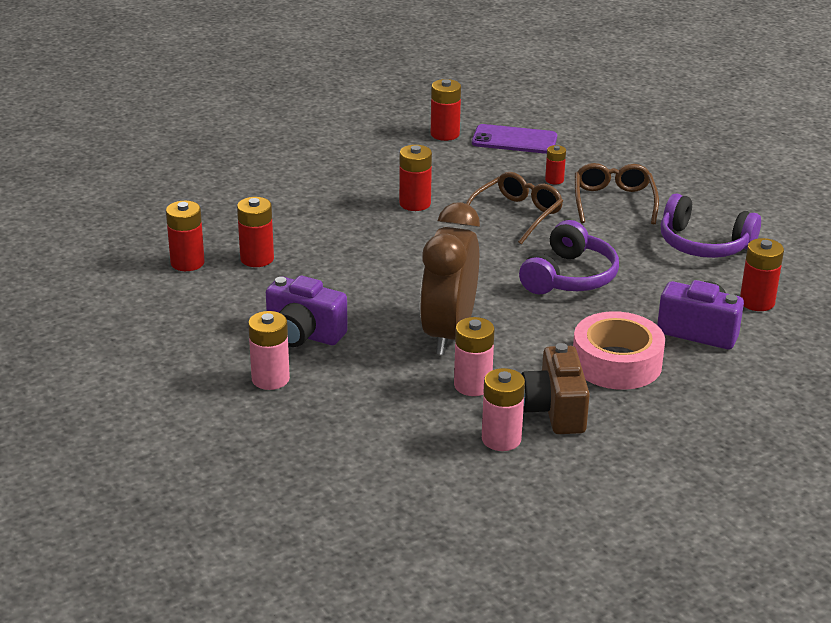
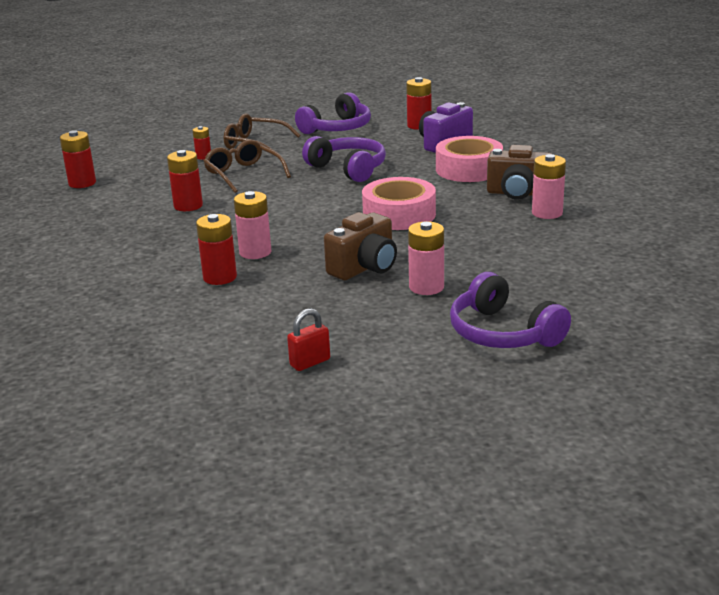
camera: 70 degrees left, 5 degrees down
(106, 339) = (310, 362): none -> red padlock
(182, 439) = (503, 333): none -> purple headphones
(187, 263) = (197, 311): red battery -> none
(303, 334) = (364, 268): purple camera -> brown camera
(448, 333) = (399, 214): brown clock -> pink tape
(472, 385) = (474, 214): pink battery -> pink battery (255, 252)
(514, 140) = (124, 161): purple phone -> none

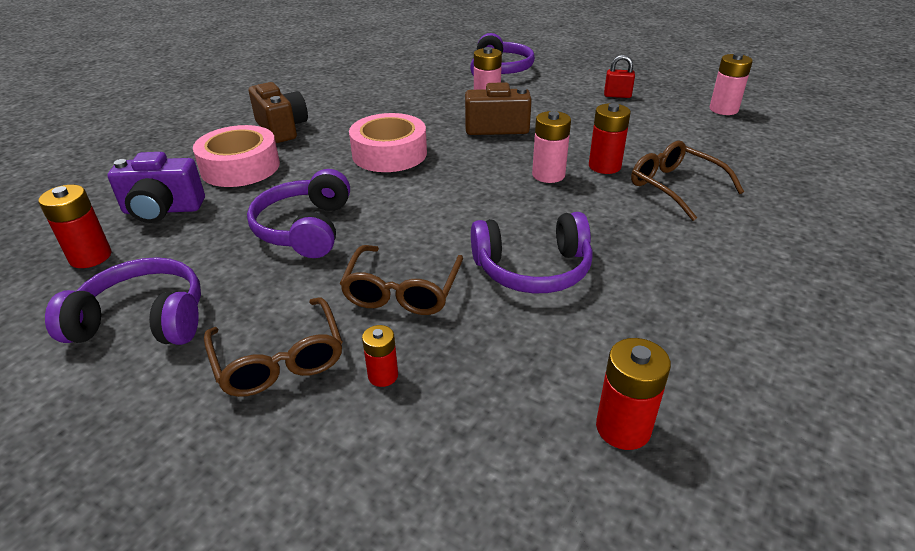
camera: 135 degrees left, 10 degrees up
(142, 286) = (675, 187): none -> brown glasses
(188, 206) = (532, 269): red battery -> purple headphones
(547, 213) = (312, 108): pink battery -> pink battery (723, 109)

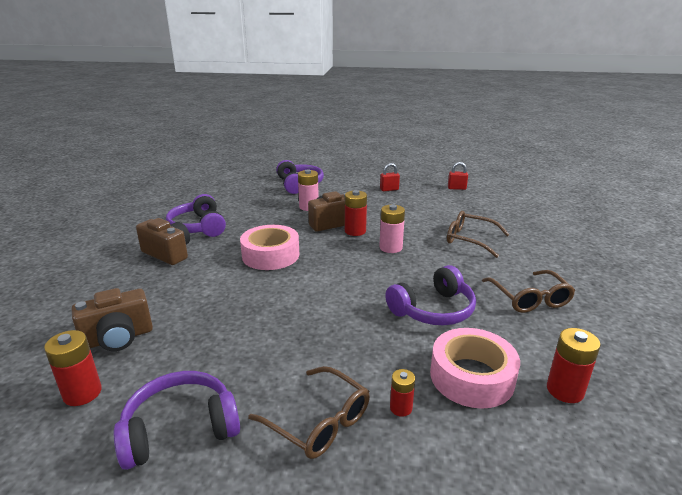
camera: 25 degrees left, 10 degrees down
(163, 210) = (118, 338): purple camera -> brown camera
(240, 167) = (158, 289): pink tape -> pink tape (471, 377)
(306, 229) = (254, 322): purple headphones -> purple headphones (199, 227)
(402, 290) = (363, 347): brown glasses -> brown glasses (529, 298)
(604, 166) = (419, 235): red battery -> red battery (355, 231)
(723, 109) = (456, 188): pink battery -> red padlock

